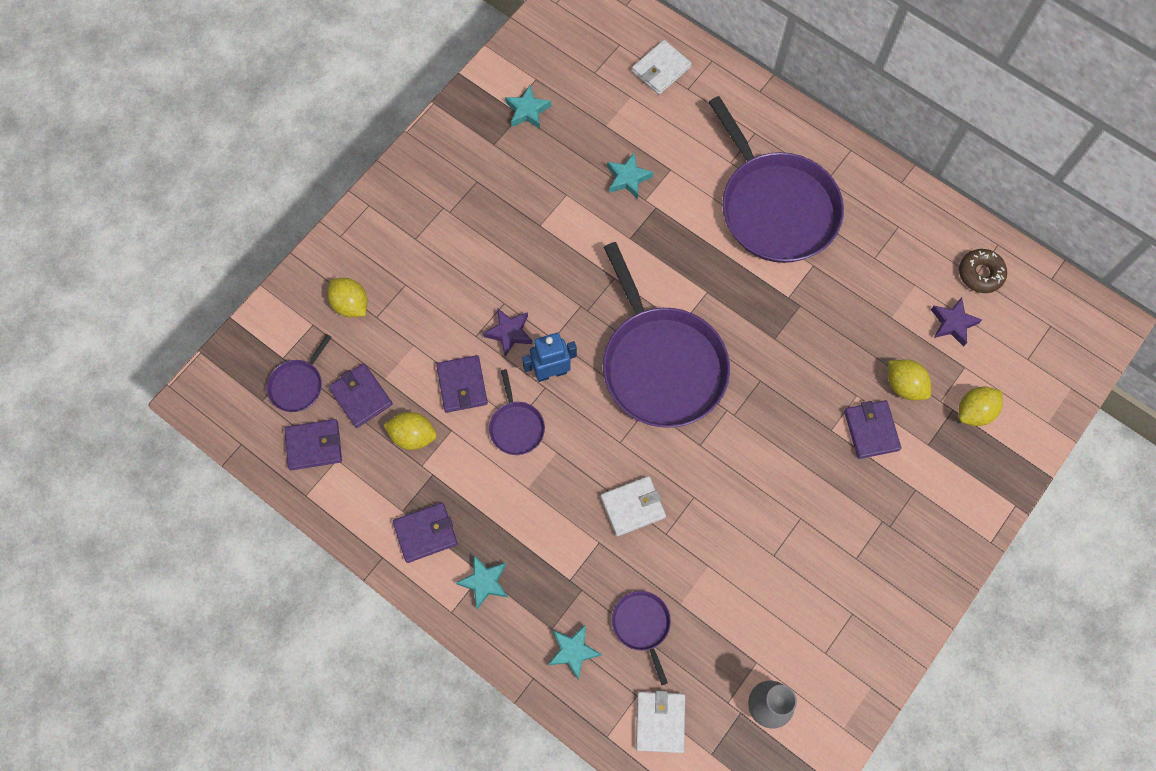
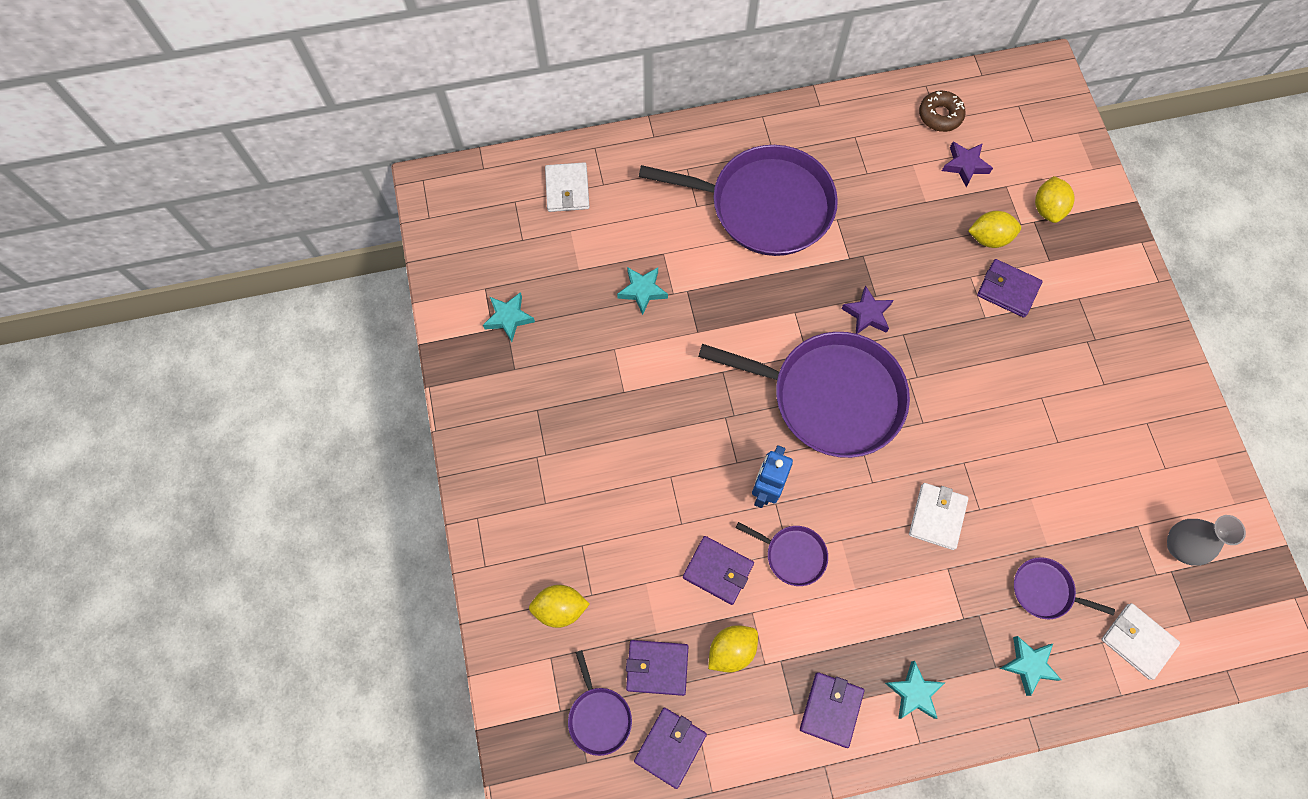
camera: 50 degrees left, 0 degrees up
(509, 333) = (702, 494): purple star -> purple star (867, 314)

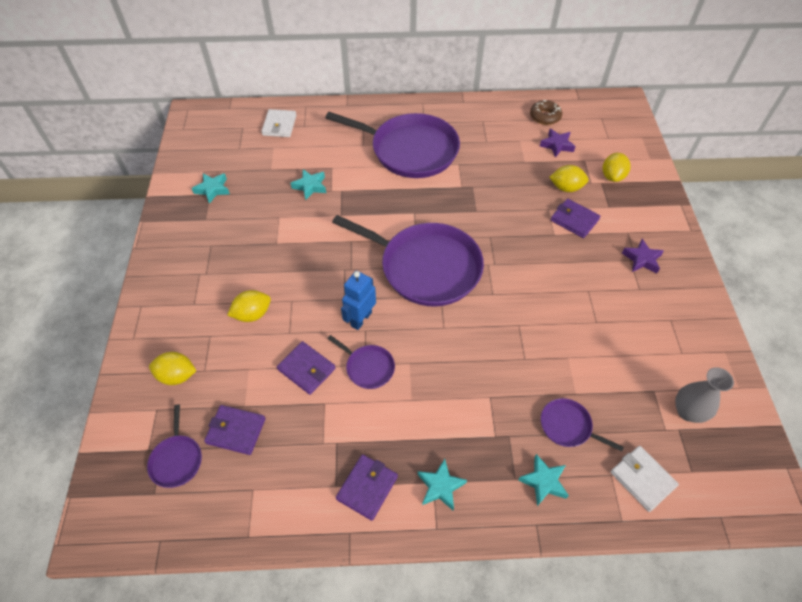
camera: 10 degrees right, 15 degrees down
(670, 747) = (225, 493): purple wallet -> none
(731, 650) = (299, 428): yellow lemon -> yellow lemon (252, 314)
(867, 314) = (466, 221): purple star -> purple star (642, 259)
(937, 517) = (489, 359): white wallet -> none

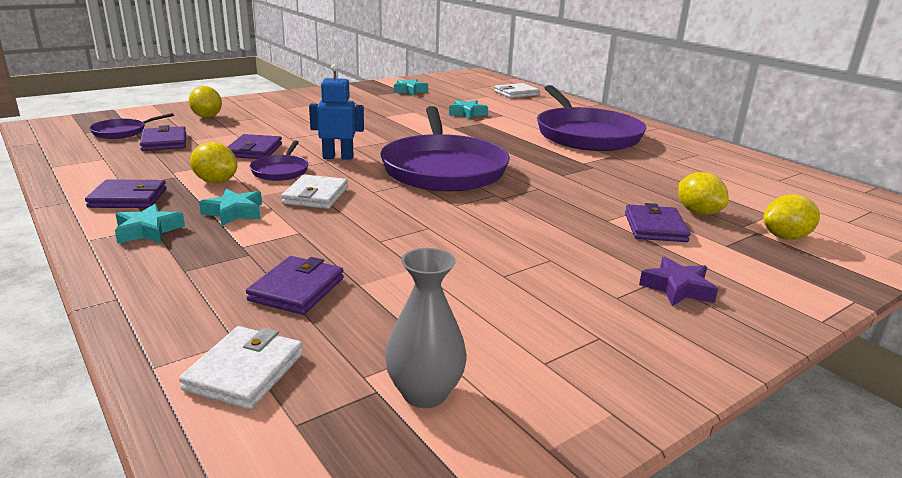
camera: 55 degrees right, 30 degrees down
(252, 314) = (296, 124): yellow lemon -> yellow lemon (216, 181)
(432, 364) = (315, 195): none -> white wallet
(543, 482) = (191, 290): turquoise star -> turquoise star (234, 212)
(545, 116) = (784, 180): brown donut -> none
(557, 145) = (755, 194): purple star -> none
(568, 426) = (297, 289): purple pan -> purple wallet

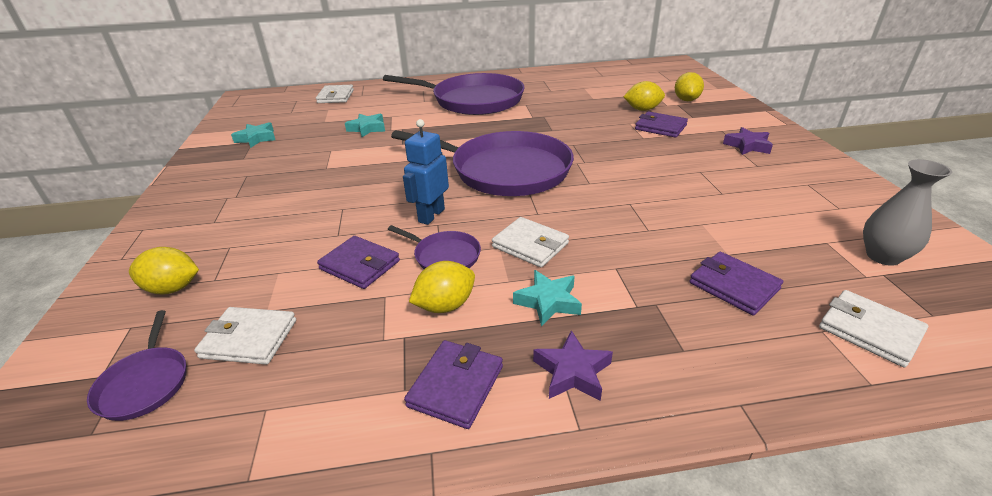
camera: 60 degrees left, 10 degrees up
(148, 231) = (572, 372): turquoise star -> purple star
(164, 142) = (249, 339): purple wallet -> white wallet

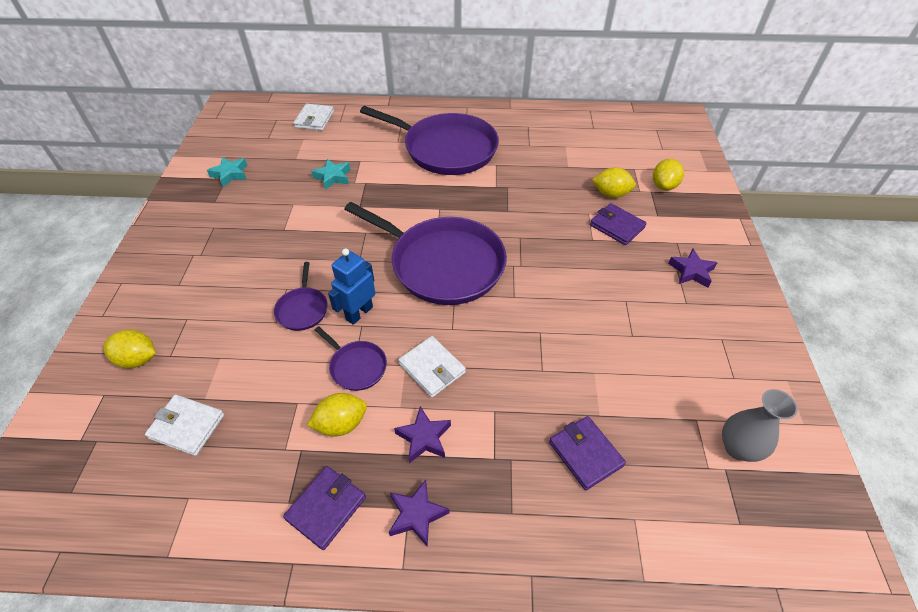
camera: 10 degrees right, 15 degrees up
(145, 383) = (109, 454): purple pan -> purple pan (303, 309)
(360, 265) = (285, 363): purple wallet -> none
(548, 302) = (424, 438): turquoise star -> purple star
(869, 330) = (674, 528): white wallet -> none

